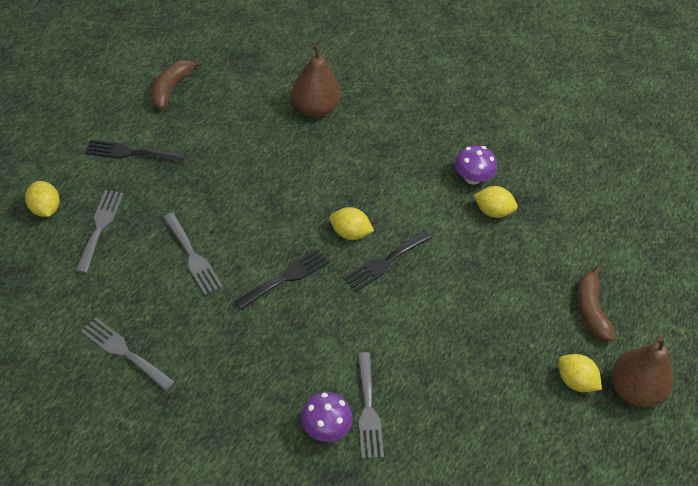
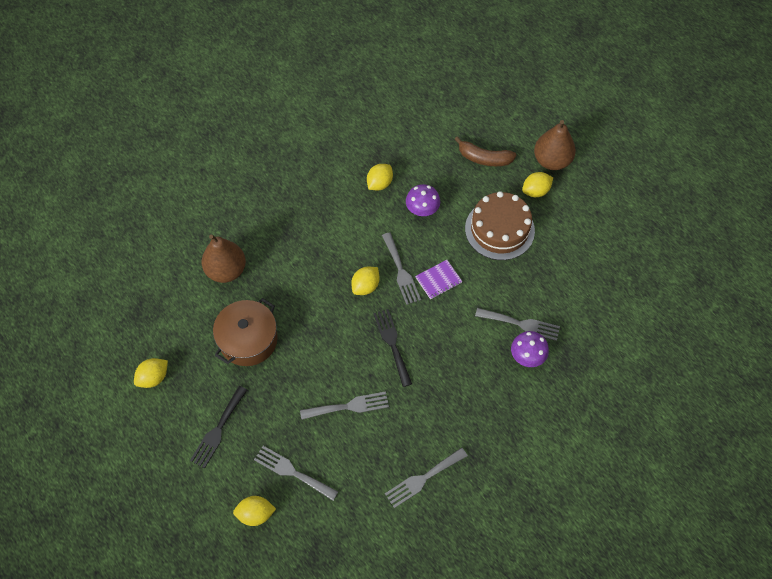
camera: 65 degrees left, 10 degrees up
(171, 88) = (154, 378): brown banana -> yellow lemon
(241, 148) = (248, 340): none -> brown pot
(385, 262) = (401, 271): black fork -> grey fork
(390, 303) = (438, 280): none -> purple notebook
(472, 178) = (343, 184): purple mushroom -> purple mushroom (422, 209)
(495, 352) = (499, 229): none -> brown cake

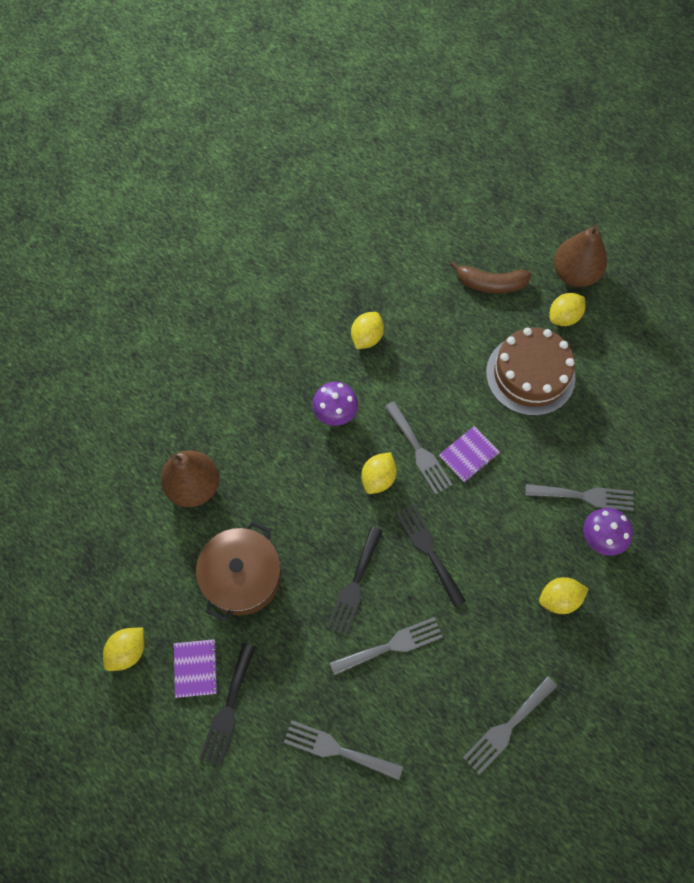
camera: 10 degrees left, 5 degrees up
(200, 398) = (196, 668): none -> purple notebook
(256, 514) = (302, 817): yellow lemon -> yellow lemon (559, 599)
(331, 359) = (355, 584): none -> black fork
(422, 209) = (428, 363): purple mushroom -> purple mushroom (335, 412)

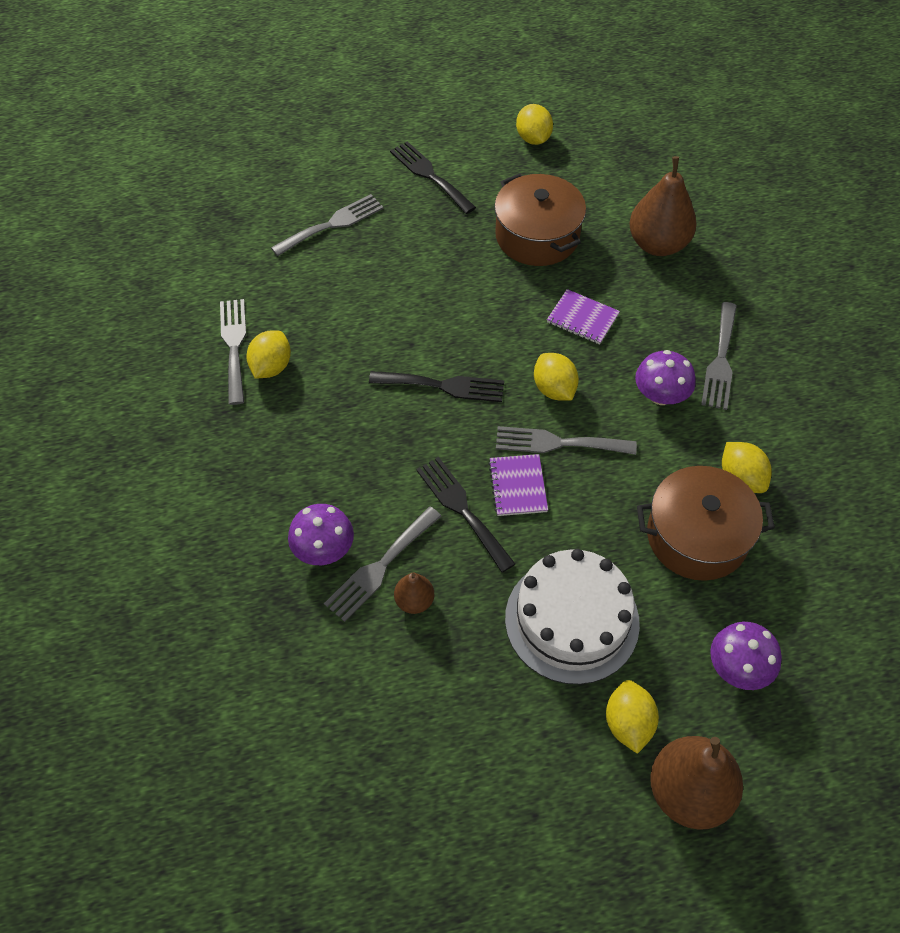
camera: 125 degrees right, 10 degrees down
(196, 668) = (481, 171): purple notebook -> purple notebook (582, 318)
(355, 584) = (460, 310): black fork -> black fork (462, 509)
(391, 645) = (381, 305): grey fork -> grey fork (720, 360)
(425, 341) = (697, 536): none -> brown pot
(490, 284) = (738, 668): brown banana -> purple mushroom
(530, 375) = (572, 620): brown cake -> white cake
(559, 599) = (300, 463): yellow lemon -> yellow lemon (271, 367)
(588, 462) = (414, 601): none -> brown pear

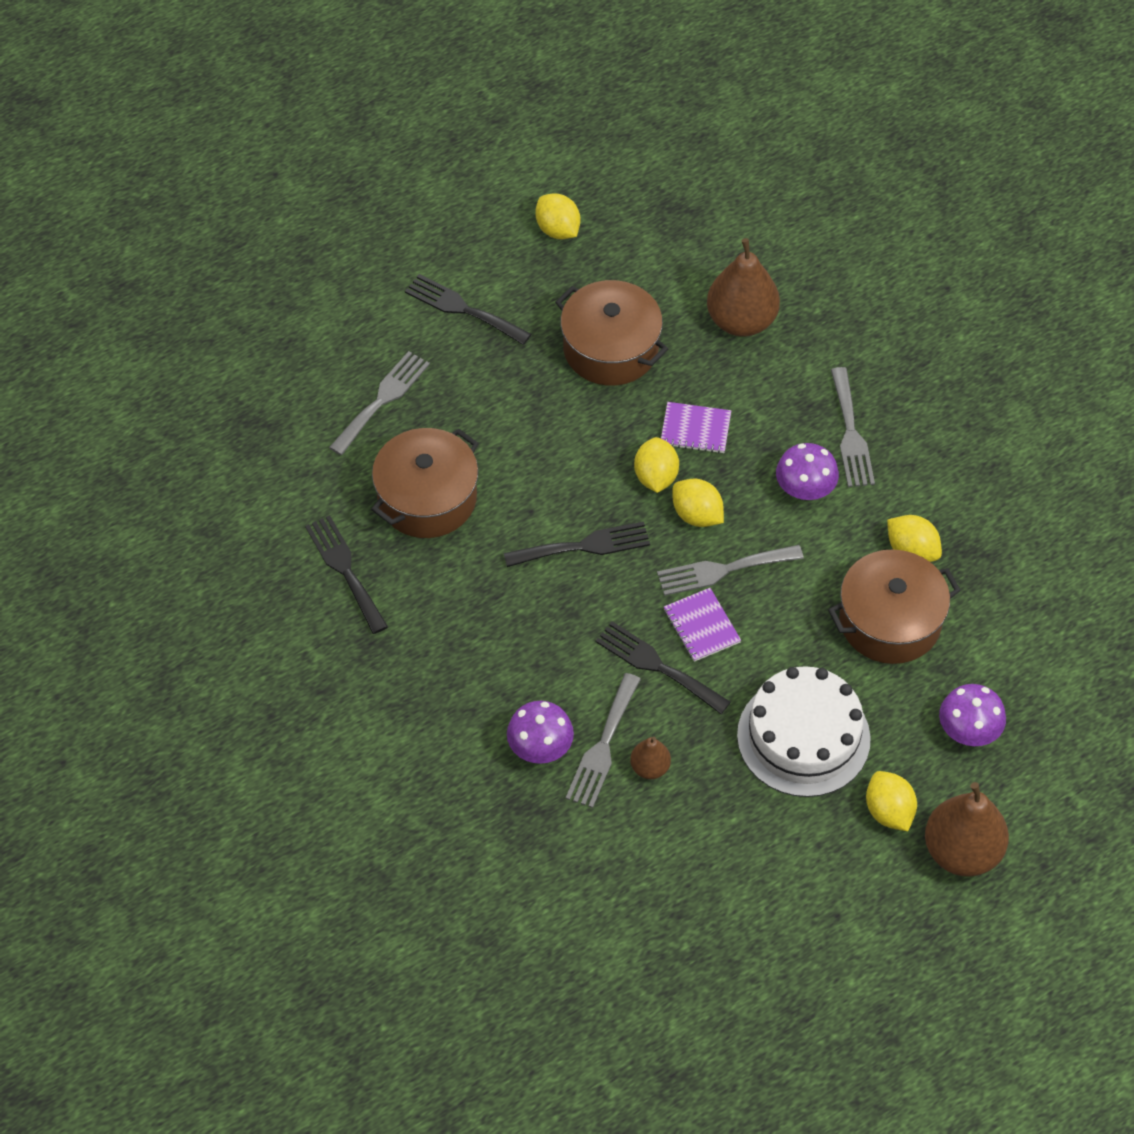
camera: 20 degrees left, 0 degrees up
(234, 346) = (345, 570): grey fork -> black fork
(271, 367) = (396, 580): yellow lemon -> yellow lemon (656, 477)
(330, 309) = (427, 498): none -> brown pot

